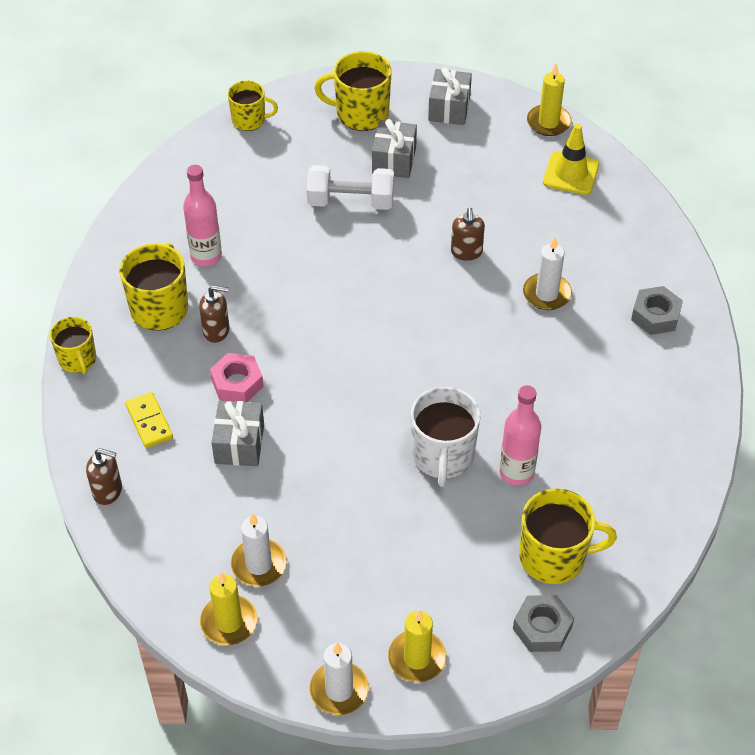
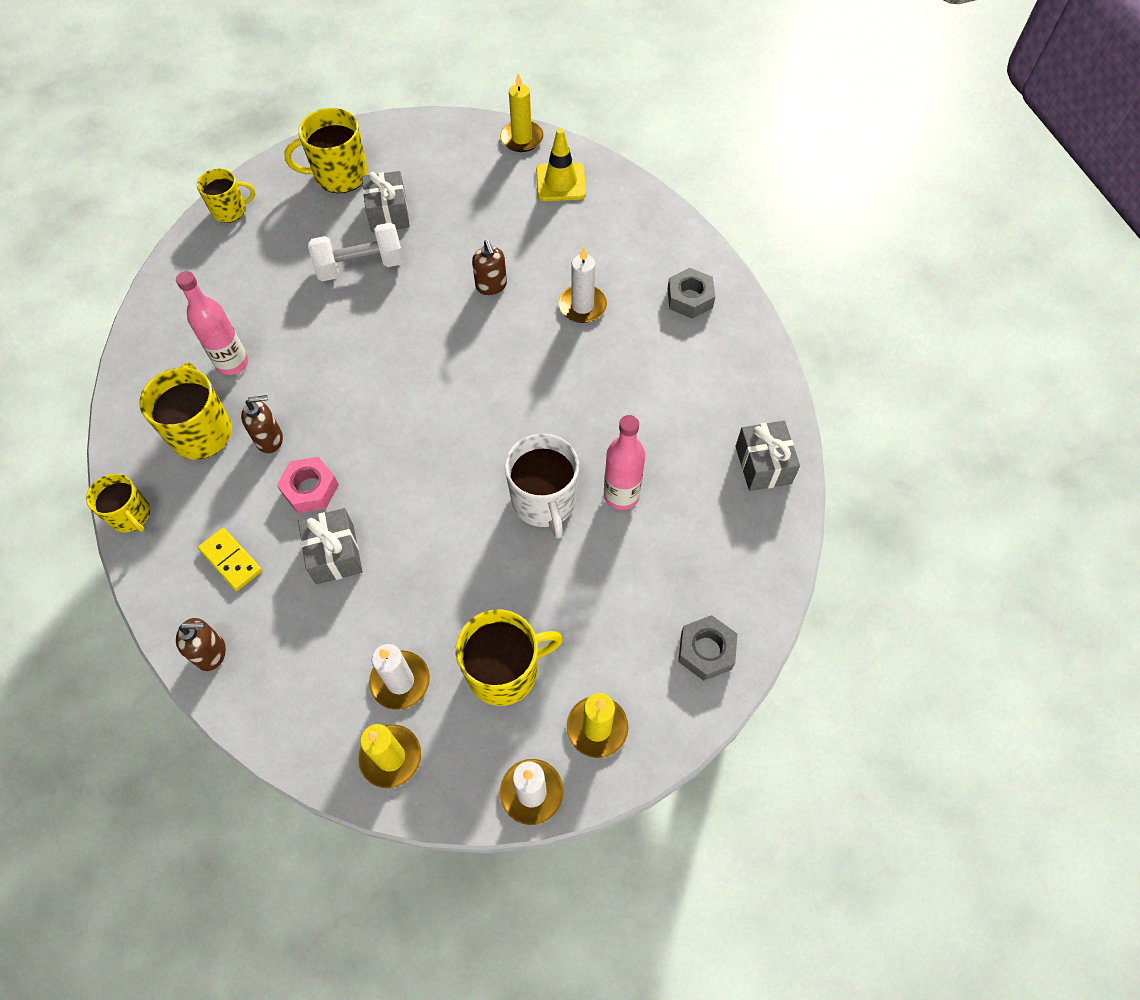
camera: 20 degrees left, 10 degrees up
(449, 108) = (423, 148): grey gift -> grey gift (763, 465)
(554, 557) = (689, 572): yellow mug -> yellow mug (504, 671)

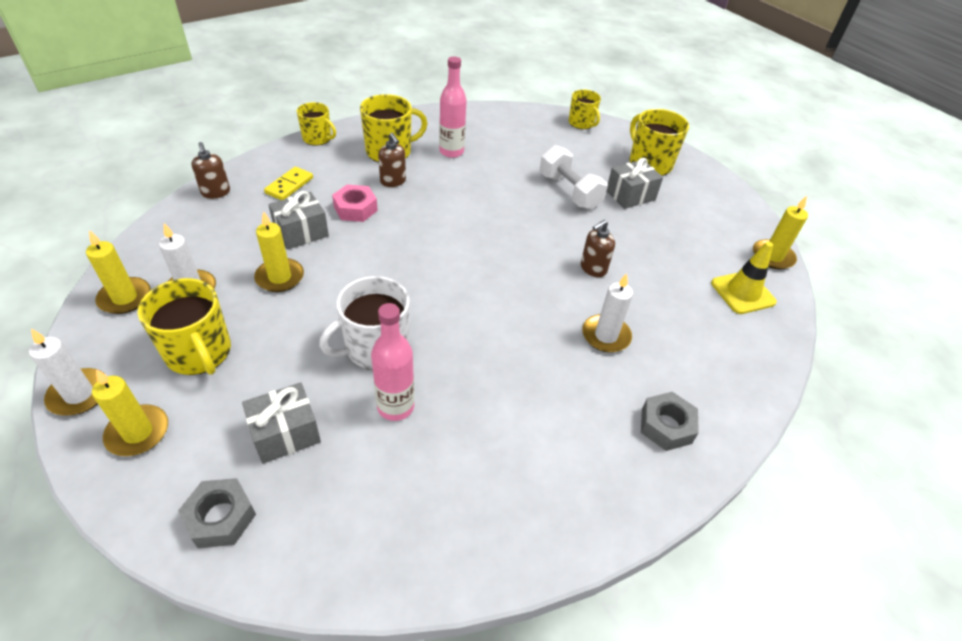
camera: 70 degrees right, 15 degrees down
(131, 515) = (317, 138): yellow mug -> yellow mug turned 90 degrees counterclockwise
(409, 583) = (280, 277): none -> yellow candle
(763, 465) = (470, 541): grey gift -> grey gift (285, 433)

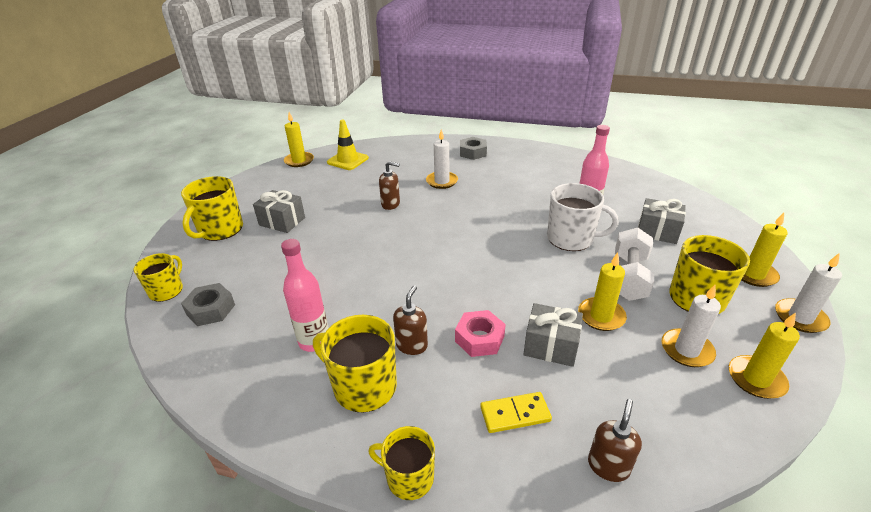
camera: 125 degrees left, 10 degrees down
(220, 517) = (710, 221): grey nut -> grey nut (211, 309)
(317, 138) = (409, 477): yellow mug -> yellow mug turned 60 degrees counterclockwise
(569, 191) = (308, 247): white dumbbell -> white dumbbell (629, 277)

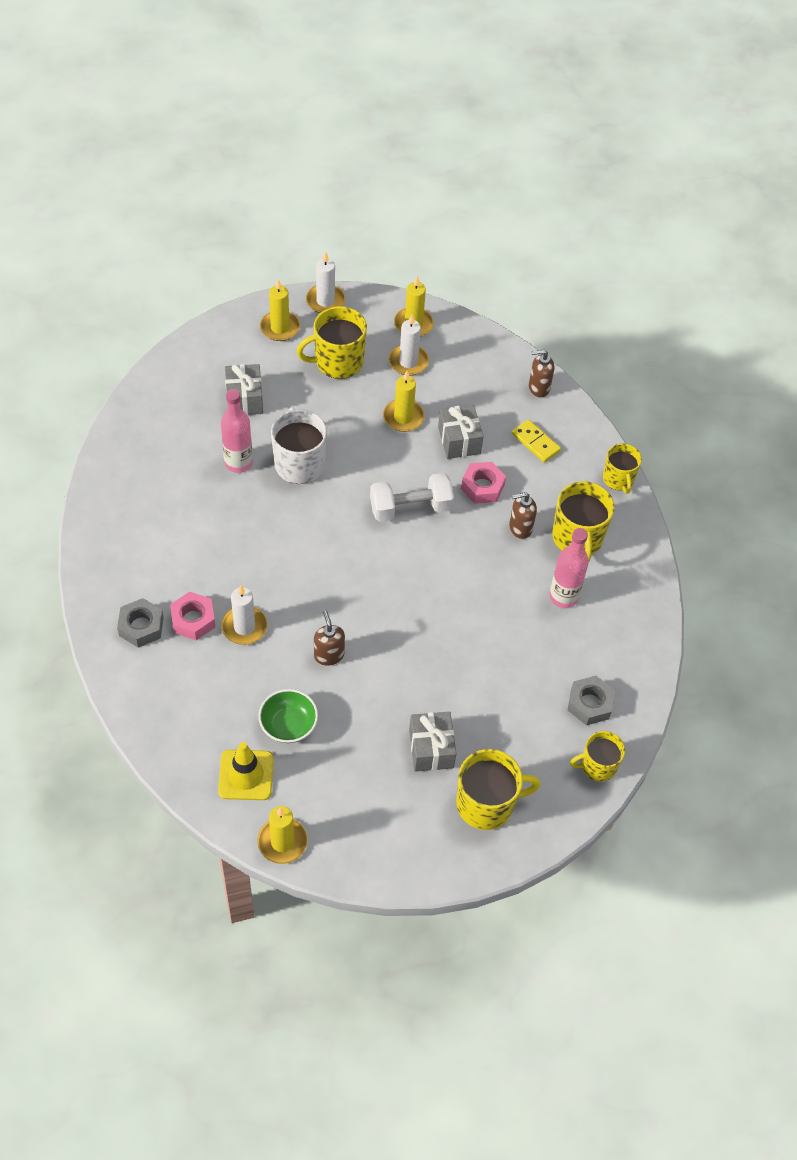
camera: 125 degrees left, 20 degrees up
(360, 179) = (288, 725): none -> green bowl
(463, 167) = (193, 620): none -> pink nut
(629, 277) = (337, 408): white dumbbell -> white dumbbell (410, 508)

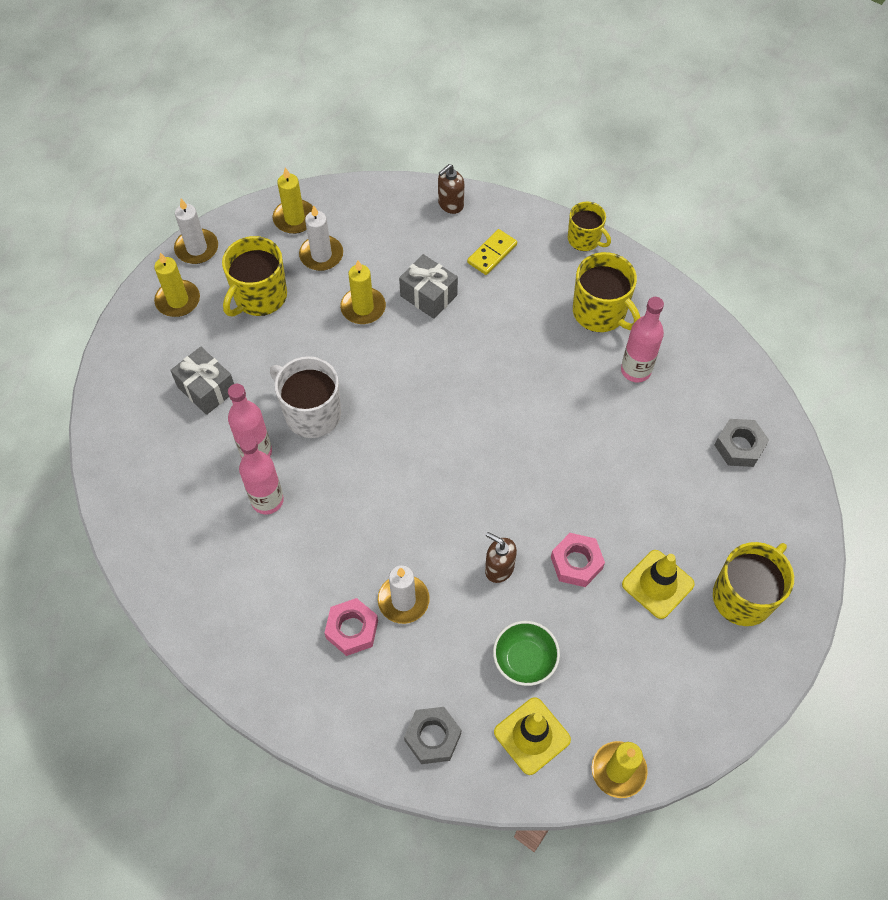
camera: 35 degrees left, 5 degrees up
(141, 626) = (310, 673): grey nut -> grey nut (432, 737)
(216, 499) = (267, 500): none -> pink bottle
(410, 508) = (444, 384): white dumbbell -> none
(431, 748) = (657, 584): grey gift -> yellow traffic cone
(482, 487) = (485, 322): pink nut -> pink nut (576, 563)
(520, 528) = (548, 336): brown soap dispenser -> none
(535, 442) = (492, 253): yellow domino -> yellow domino turned 60 degrees counterclockwise
(597, 766) = (793, 494): yellow mug -> none

